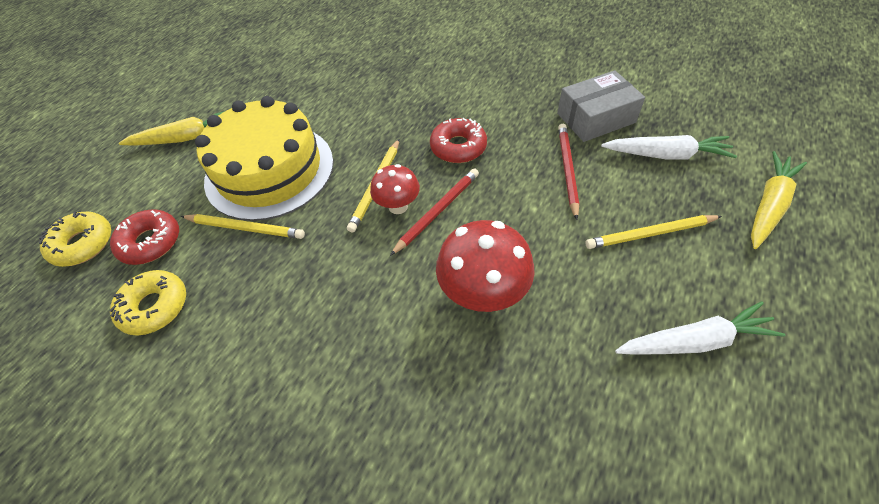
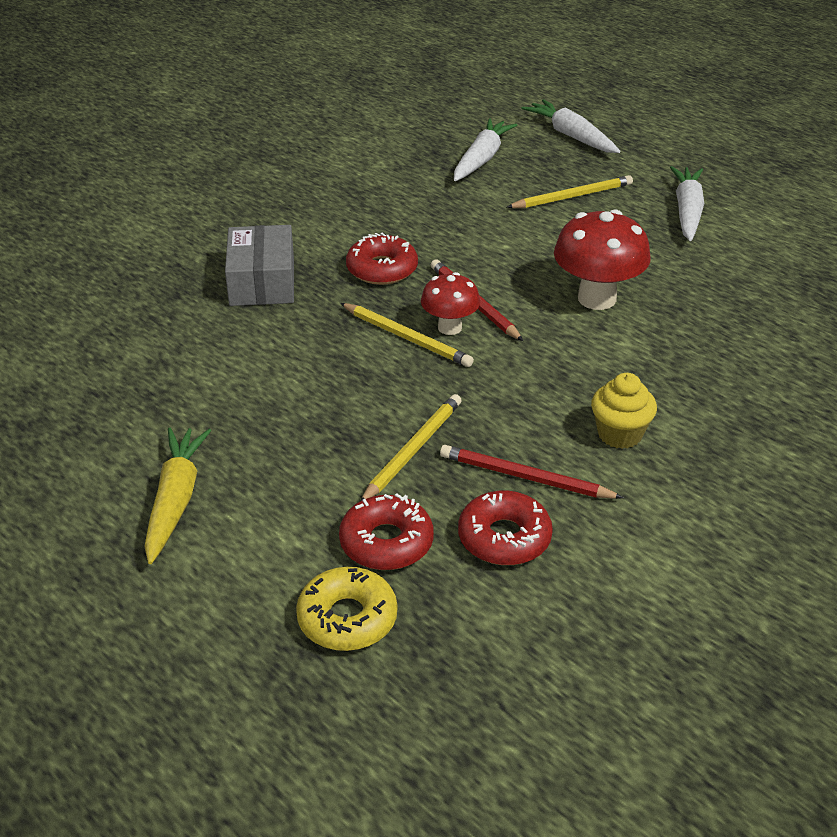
camera: 75 degrees left, 15 degrees down
(155, 307) = (504, 538): yellow donut -> red donut
(269, 170) = (316, 420): yellow cake -> none
(286, 357) = (619, 434): none -> yellow cupcake
(567, 170) = (465, 214): red pencil -> red pencil (525, 477)
(596, 118) = (401, 178): grey box -> grey box (262, 281)
(650, 234) = (572, 196): yellow pencil -> yellow pencil turned 120 degrees counterclockwise
(768, 205) = (571, 136): yellow carrot -> white carrot

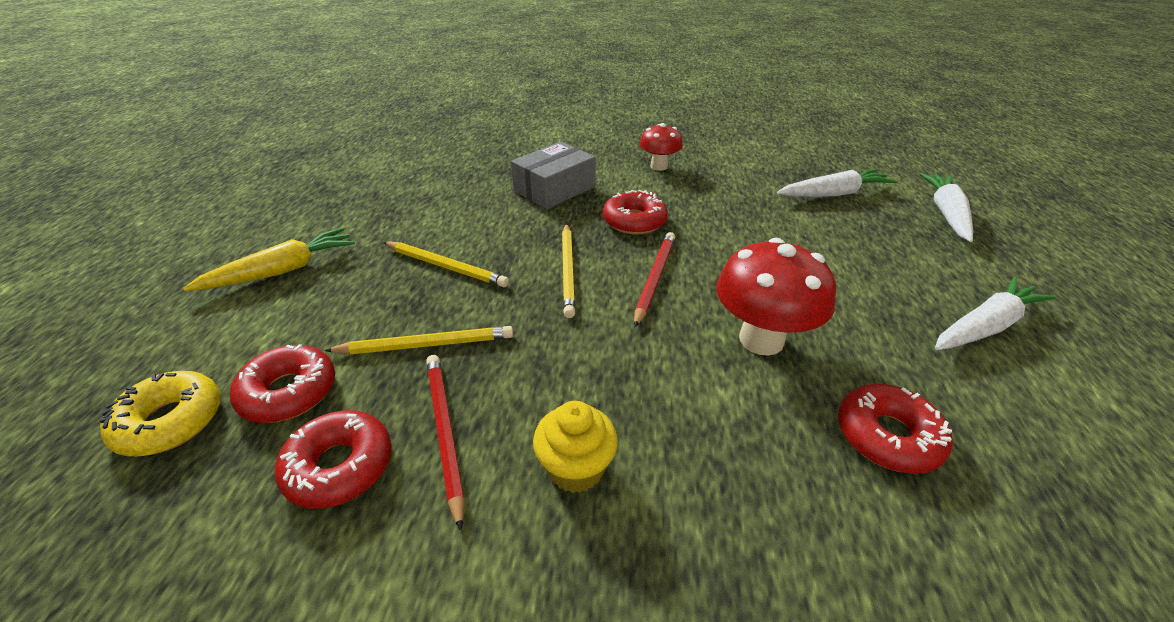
camera: 50 degrees right, 0 degrees up
(449, 327) = (607, 283): red mushroom -> red mushroom (659, 166)
(572, 196) = (873, 253): yellow pencil -> yellow pencil (446, 266)
(722, 307) = (887, 436): none -> red donut

